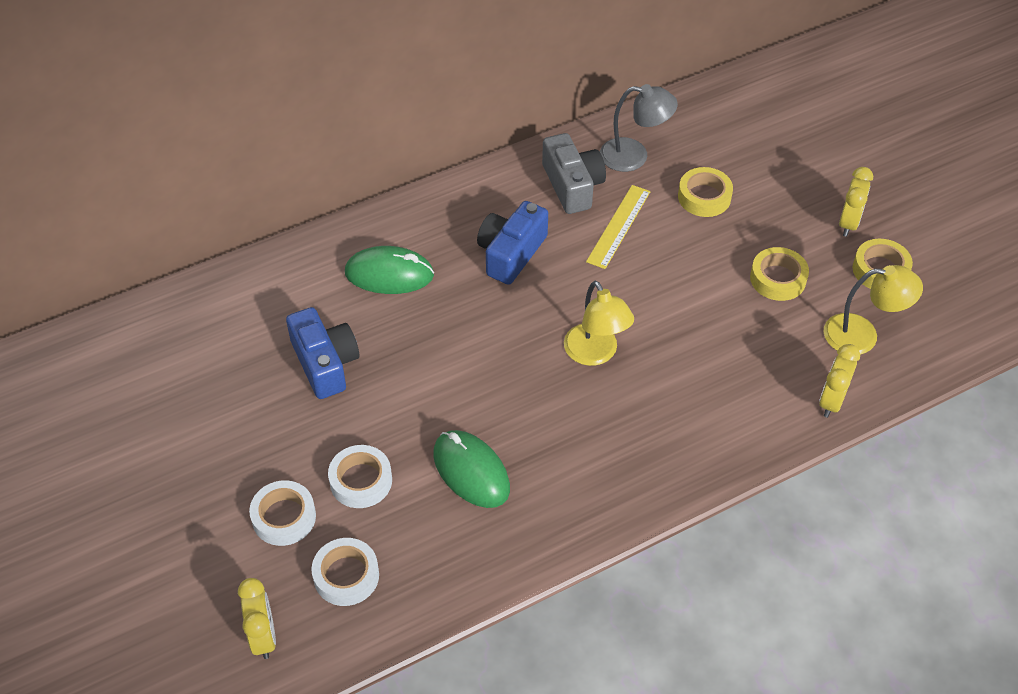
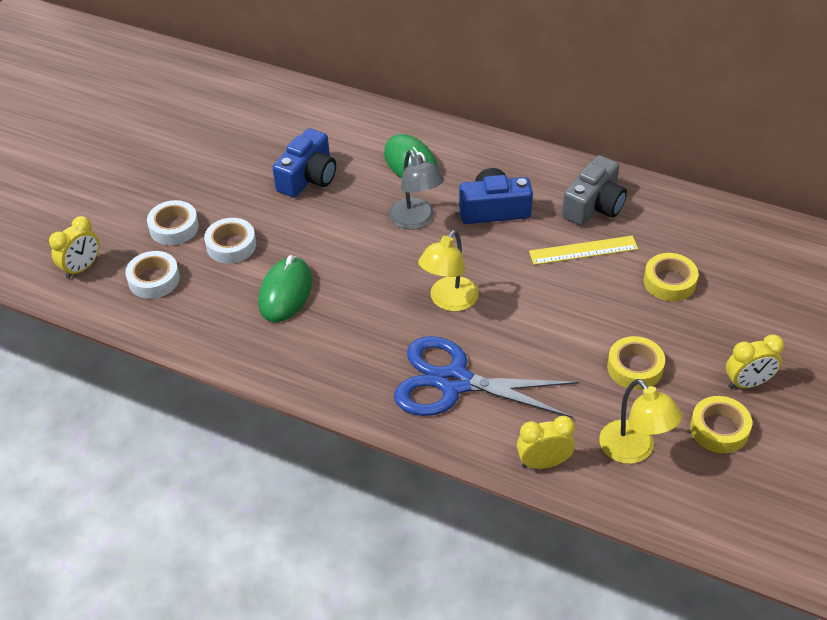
camera: 55 degrees right, 5 degrees down
(634, 156) = (663, 222): grey lamp -> grey lamp (416, 220)
(695, 408) = (454, 382): none -> blue scissors

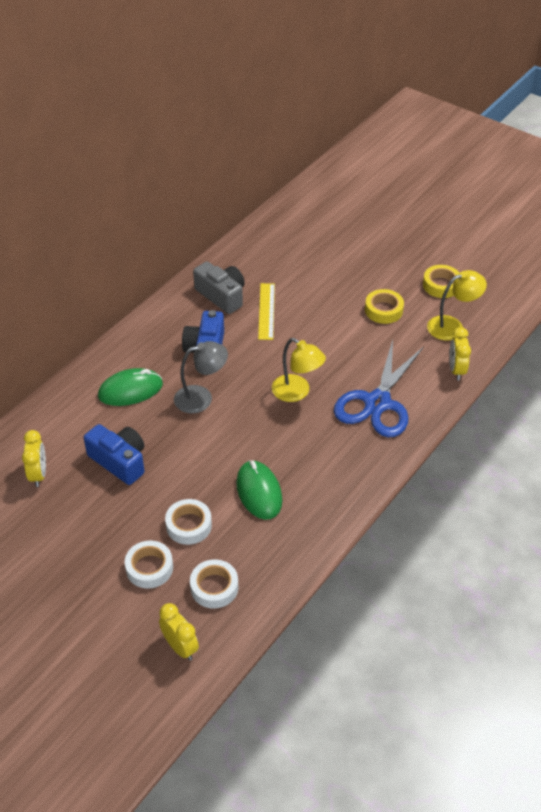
camera: 80 degrees left, 0 degrees up
(285, 293) = (259, 492): green mouse -> green mouse turned 45 degrees clockwise
(669, 282) = (310, 276): yellow tape -> none
(748, 383) = (407, 264): yellow clock -> yellow clock (38, 474)

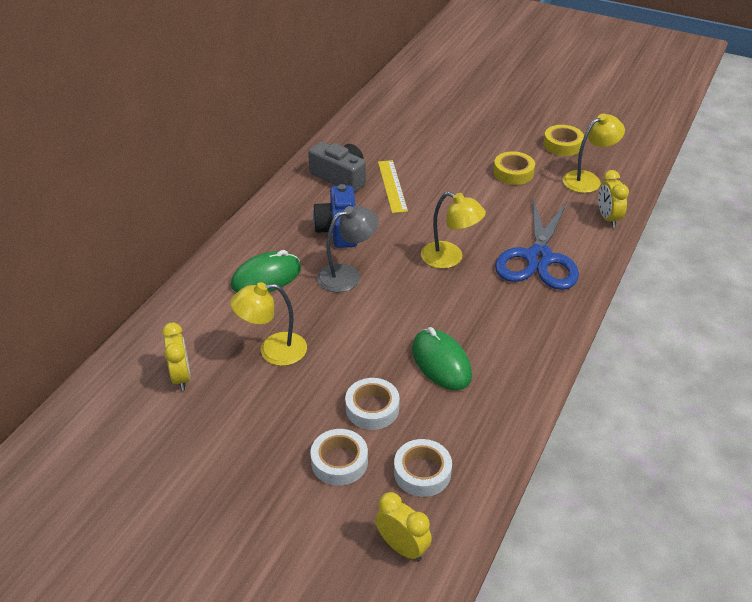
camera: 10 degrees left, 5 degrees down
(119, 461) = (273, 351): blue camera -> yellow lamp

